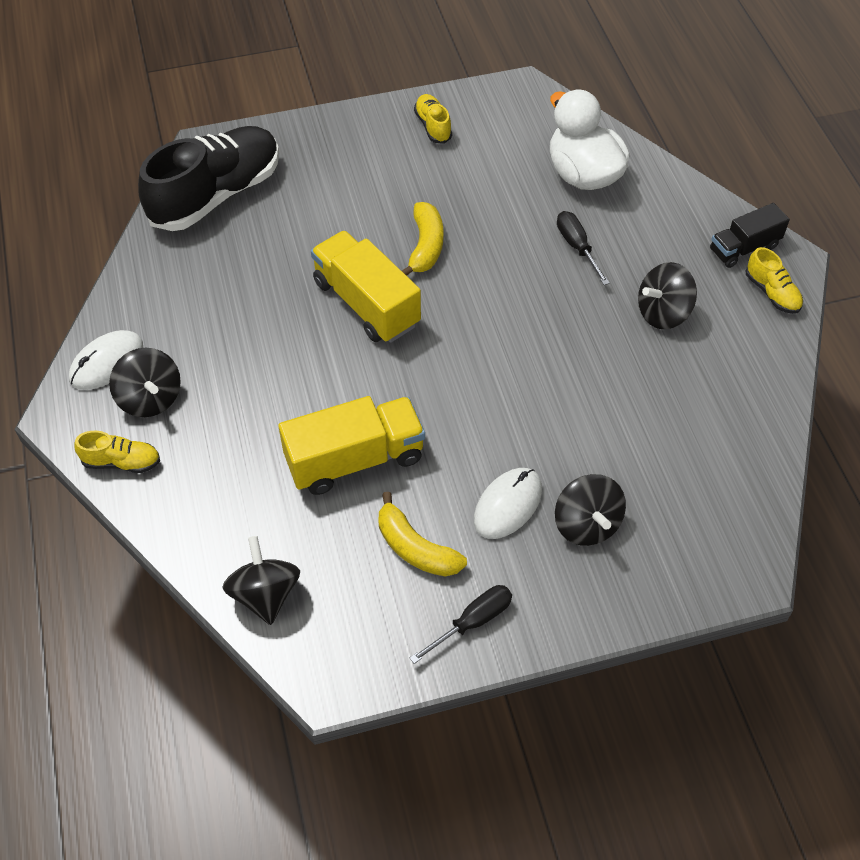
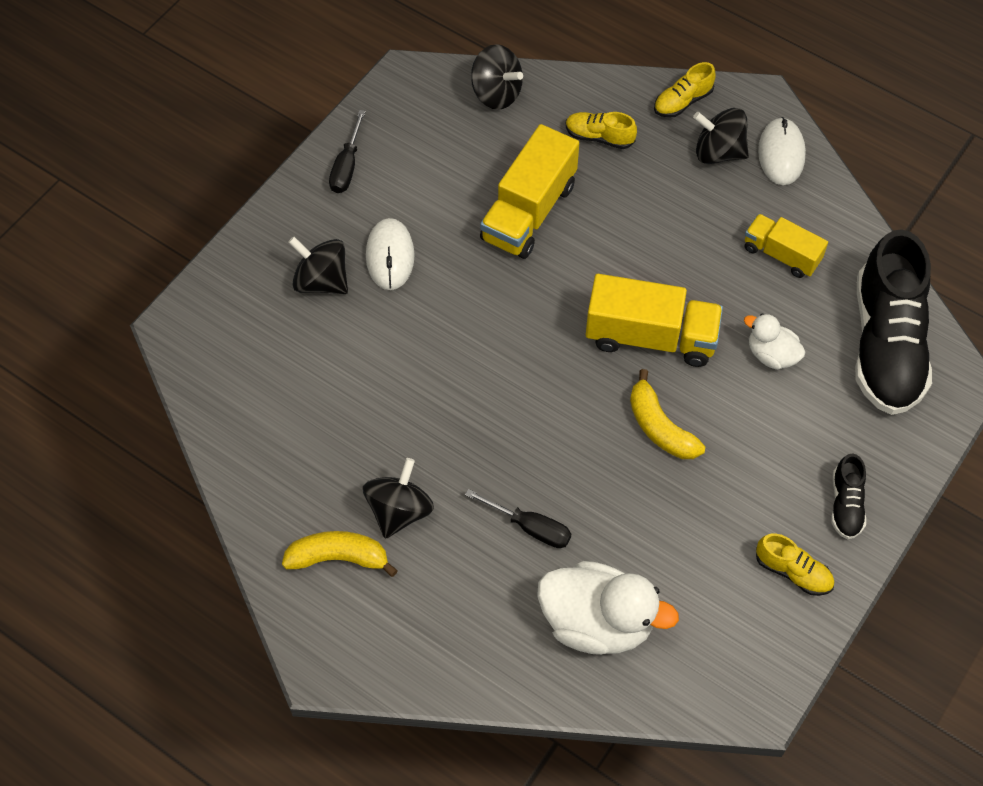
camera: 140 degrees right, 5 degrees up
(206, 293) = (781, 254): none -> yellow truck
(298, 238) = (771, 355): none -> white duck
(359, 135) = (846, 505): none -> black shoe
(415, 548) = (427, 184): yellow banana -> yellow banana (338, 558)
(744, 248) = (376, 645): black truck -> none
(772, 293) = (316, 608): yellow shoe -> yellow shoe (599, 137)

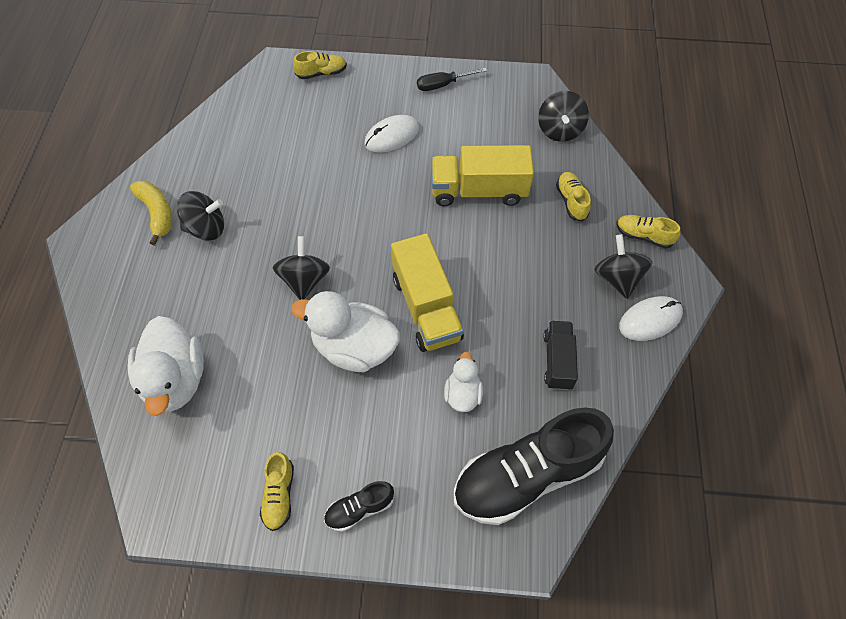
camera: 60 degrees right, 0 degrees up
(231, 282) = (321, 73): none -> yellow shoe
(321, 281) = (350, 113): black spinning top -> black spinning top (304, 280)
(530, 527) = (231, 305): black screwdriver -> none
(660, 427) = (354, 347): yellow banana -> white duck
(781, 254) = (557, 361): yellow truck -> black truck

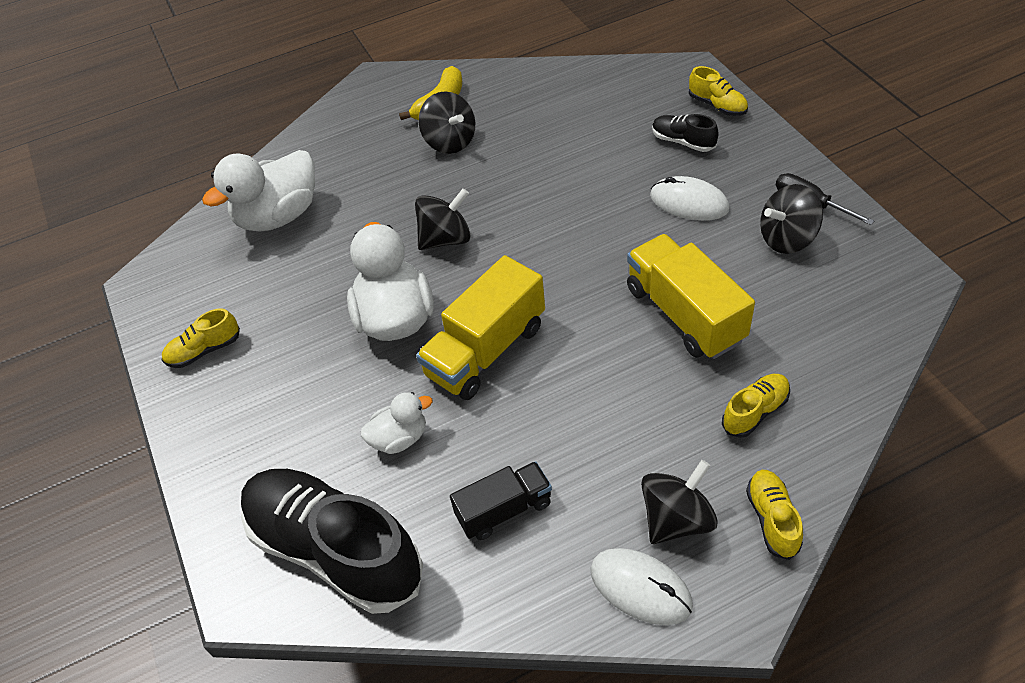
camera: 65 degrees right, 10 degrees down
(359, 509) = (220, 419): black shoe -> black shoe (683, 142)
(559, 130) = (860, 344): black spinning top -> black spinning top (787, 238)

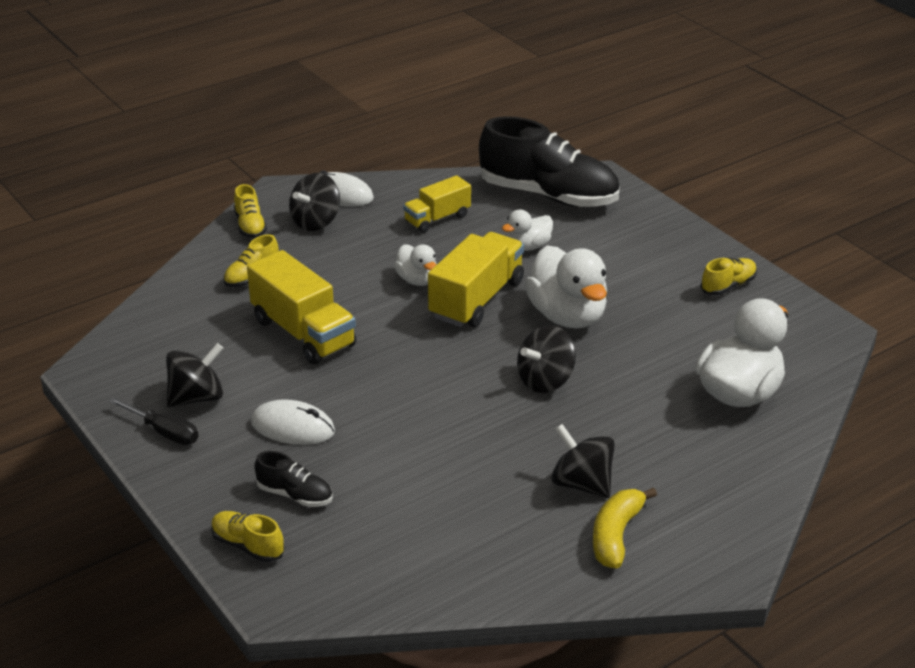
camera: 165 degrees right, 15 degrees down
(504, 510) = (437, 218): black truck -> yellow truck
(549, 388) = (417, 280): none -> white duck

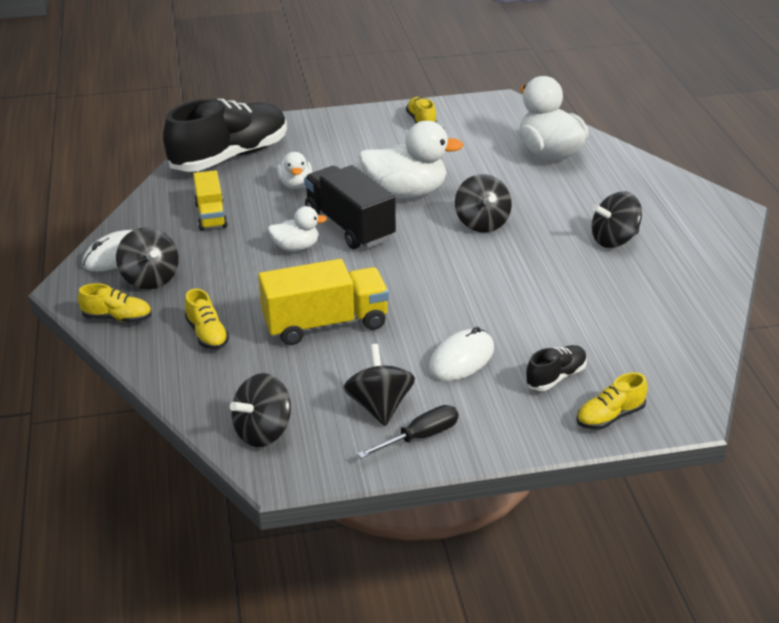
camera: 65 degrees left, 0 degrees up
(134, 346) = (263, 432): none -> black spinning top
(477, 299) = (349, 226): yellow truck -> black truck
(616, 535) = (677, 241): yellow banana -> none

